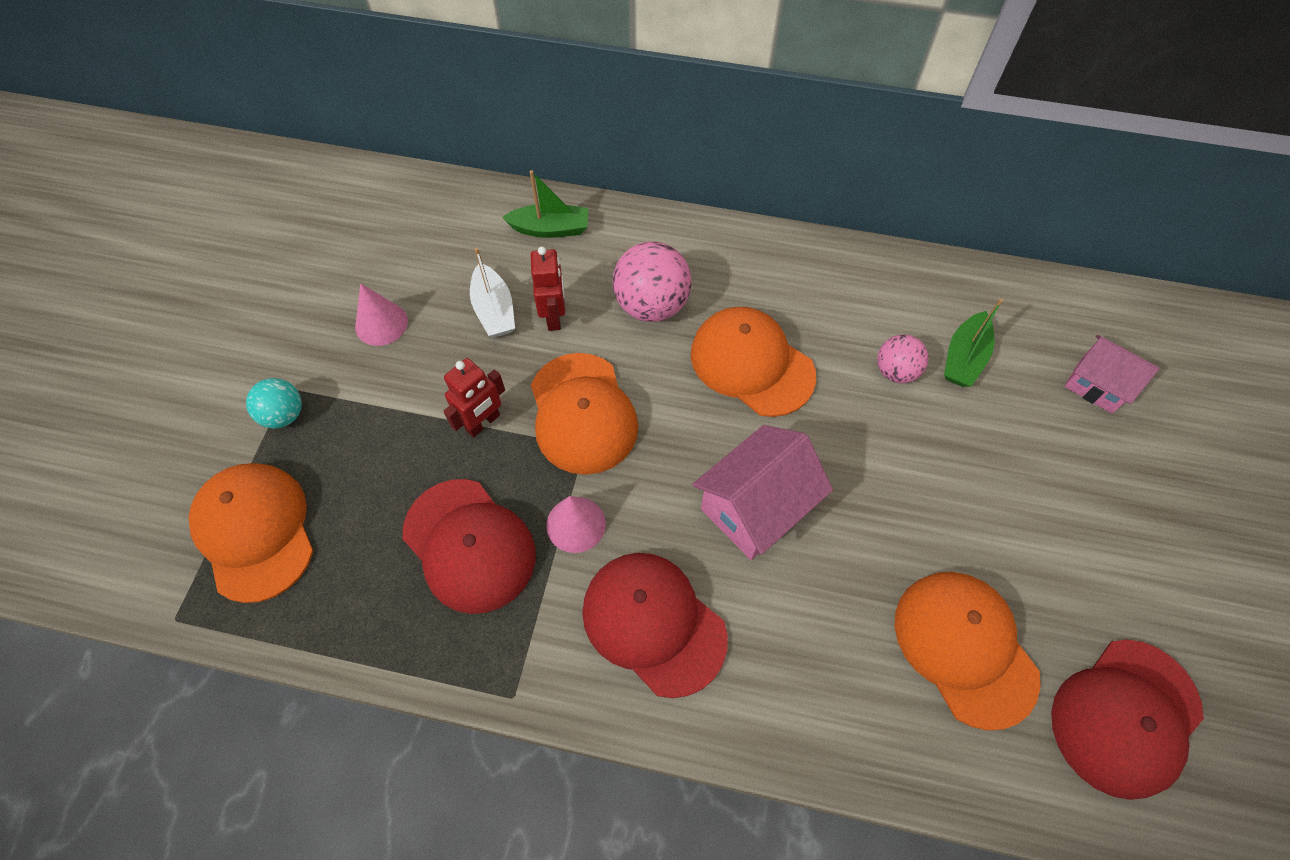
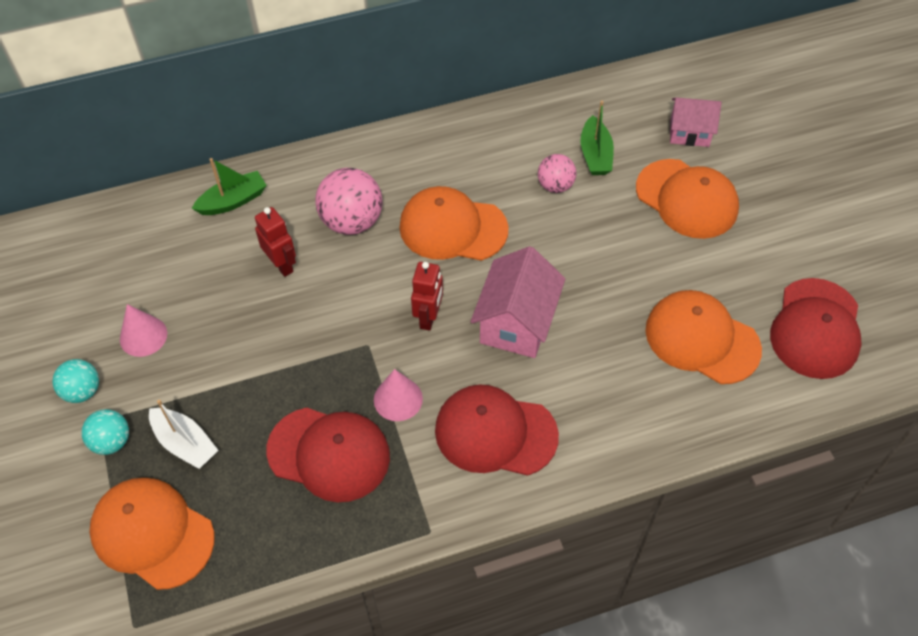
camera: 30 degrees left, 5 degrees down
(294, 350) = (82, 391): none -> turquoise ball
(483, 423) = (279, 366): red robot -> red robot (429, 317)
(494, 310) = (230, 282): white boat -> white boat (185, 443)
(582, 413) = (351, 322): orange cap -> orange cap (687, 199)

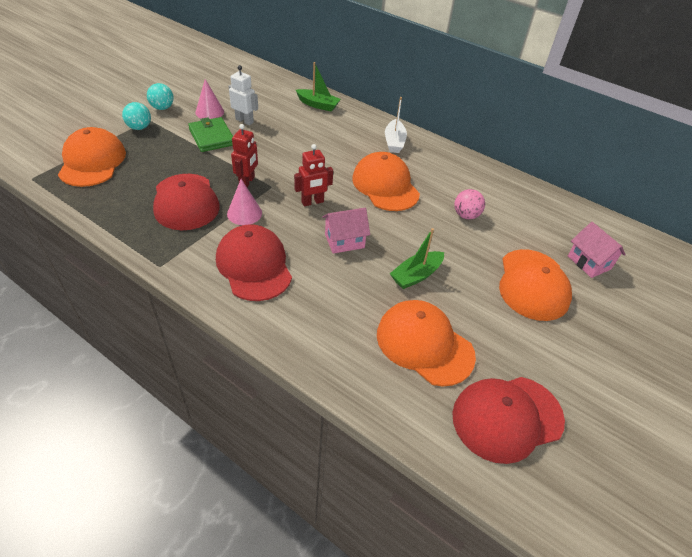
camera: 50 degrees right, 10 degrees down
(185, 443) = (155, 150): white boat -> white boat (394, 142)
(201, 304) = (244, 121): none -> white robot
(209, 361) = (212, 137): none -> green wallet
(282, 265) = (295, 135): red robot -> red robot (247, 182)
(352, 221) = (348, 147): pink ball -> none
(516, 323) = (344, 241): pink house -> pink house, size x0.65
(595, 155) = (511, 223): green boat -> green boat (416, 275)
(701, 339) = (424, 344): orange cap -> orange cap turned 45 degrees counterclockwise

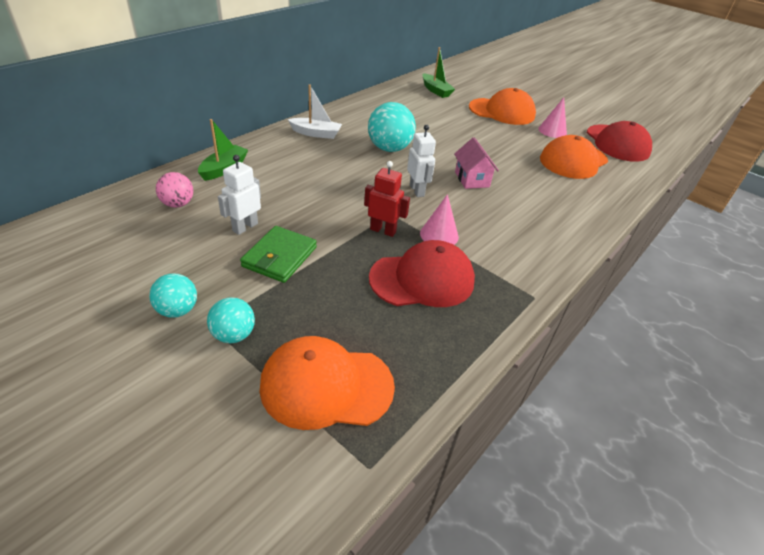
camera: 85 degrees left, 5 degrees down
(209, 112) = (209, 258): pink cone -> pink cone (552, 131)
(212, 137) = (279, 257): green wallet -> green wallet turned 45 degrees counterclockwise
(254, 265) = (516, 232): red cap -> none
(312, 202) = (417, 190): red robot -> white robot
(385, 185) = (389, 148): orange cap -> turquoise ball
(416, 275) = (505, 152): green boat -> green boat (436, 91)
(466, 215) = (429, 120): pink ball -> pink ball (178, 204)
(589, 262) = (475, 89): pink house -> none

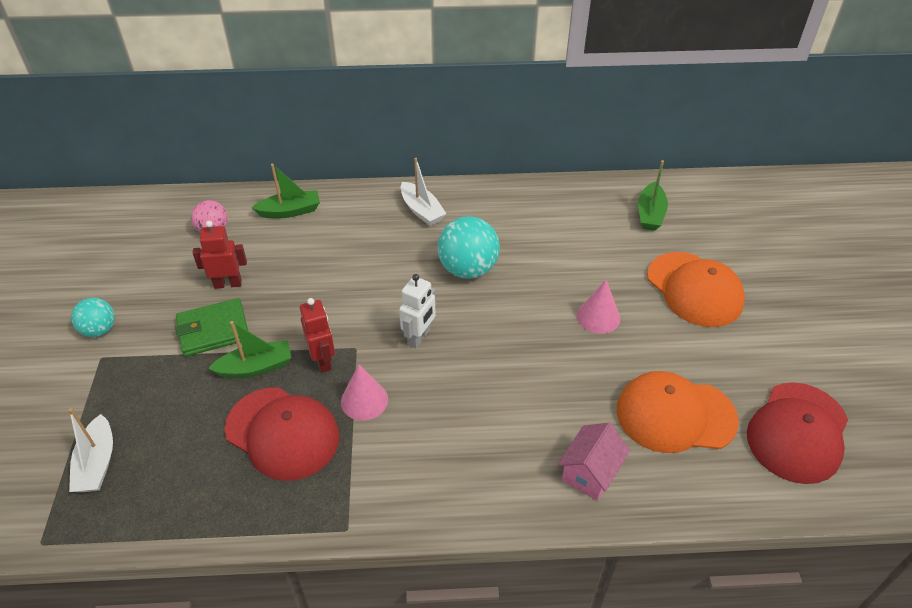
camera: 50 degrees right, 5 degrees up
(234, 335) = (102, 376): turquoise ball -> none
(245, 227) = (228, 284): white robot -> red robot
(326, 386) = (97, 463): orange cap -> white boat
(346, 258) = (256, 367): none -> green boat
(472, 179) = (498, 360): pink house -> pink house (590, 473)
(552, 131) = (722, 356): pink cone -> pink cone (598, 317)

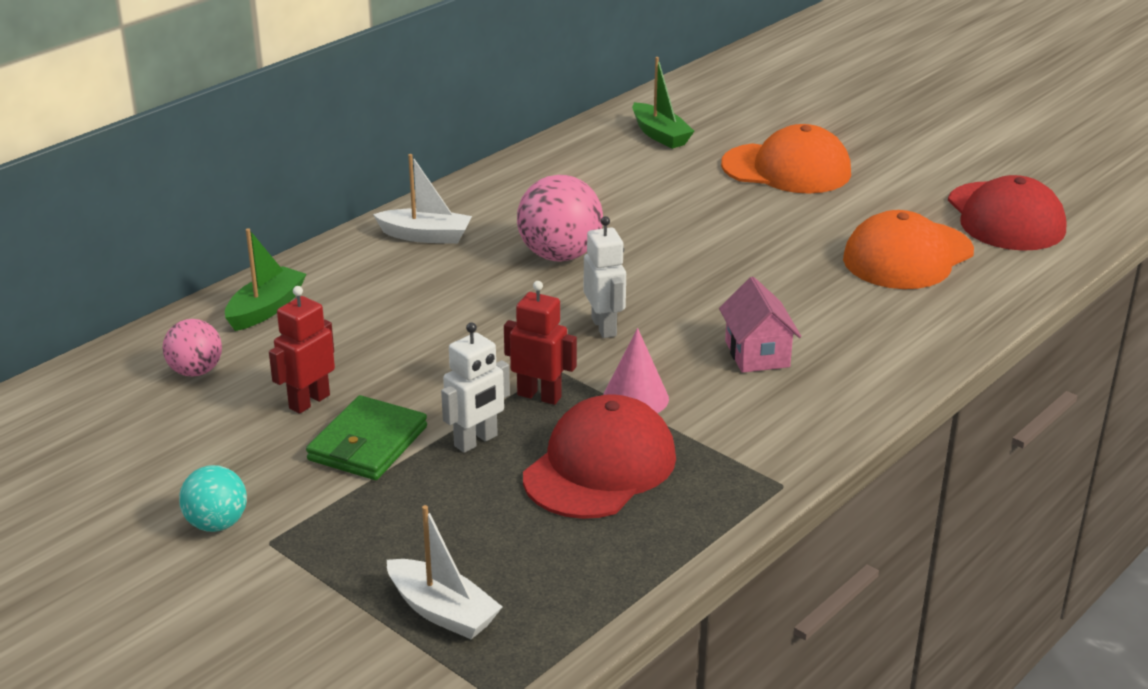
camera: 45 degrees left, 15 degrees down
(256, 367) = (476, 441): green boat -> white robot
(283, 433) = (600, 466): red cap -> red cap turned 45 degrees counterclockwise
(468, 269) = (560, 255): turquoise ball -> pink ball
(590, 473) = (907, 327): pink house -> pink house (757, 354)
(598, 317) = (740, 227): pink cone -> none

